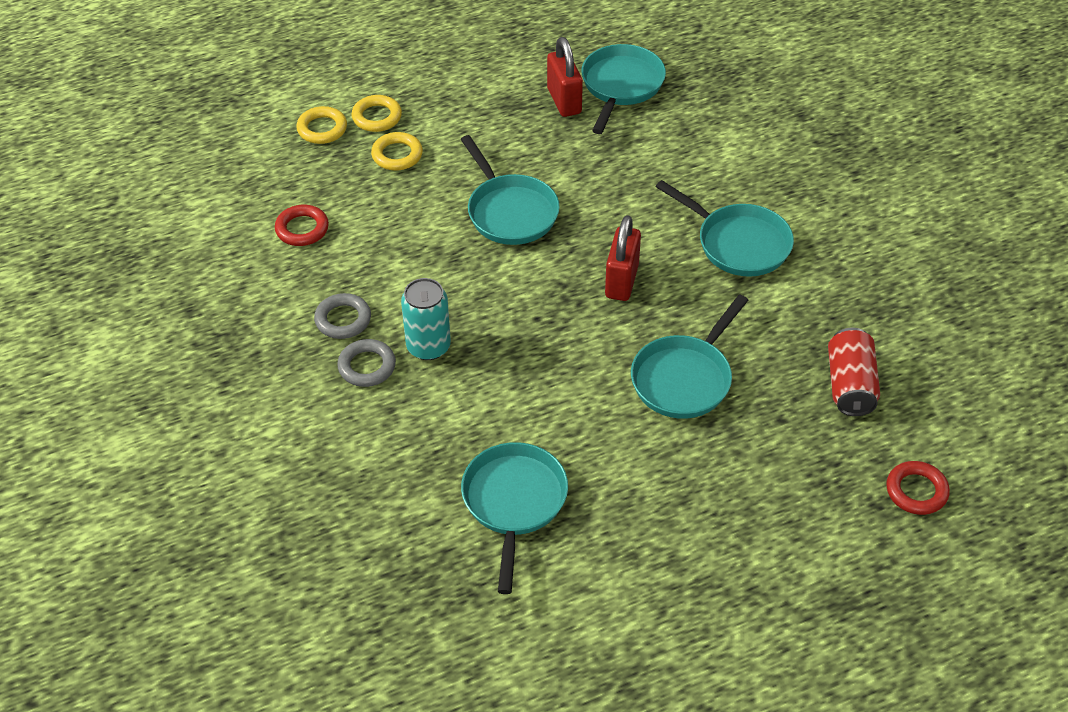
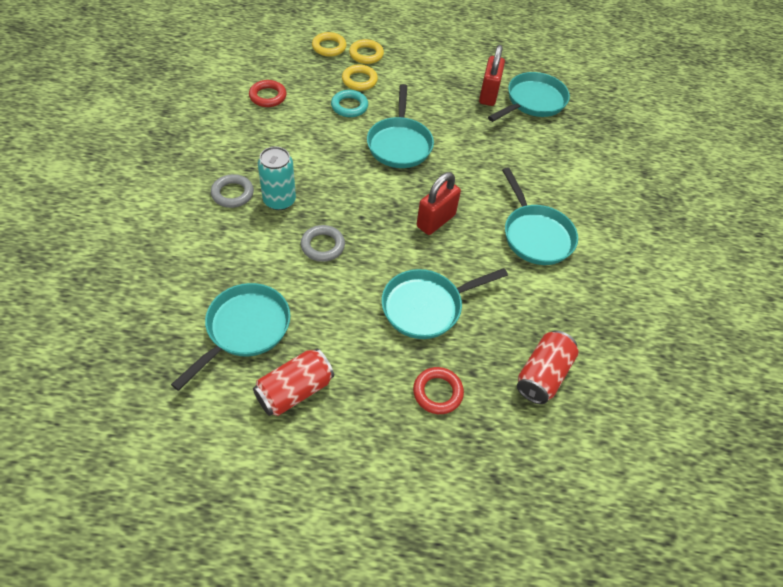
camera: 25 degrees right, 5 degrees up
(343, 319) = (244, 159): grey ring -> grey ring (322, 246)
(413, 194) = (349, 106): none -> turquoise ring
(620, 533) = (294, 391): none -> red can
(916, 491) = (535, 485): red ring -> red ring (437, 392)

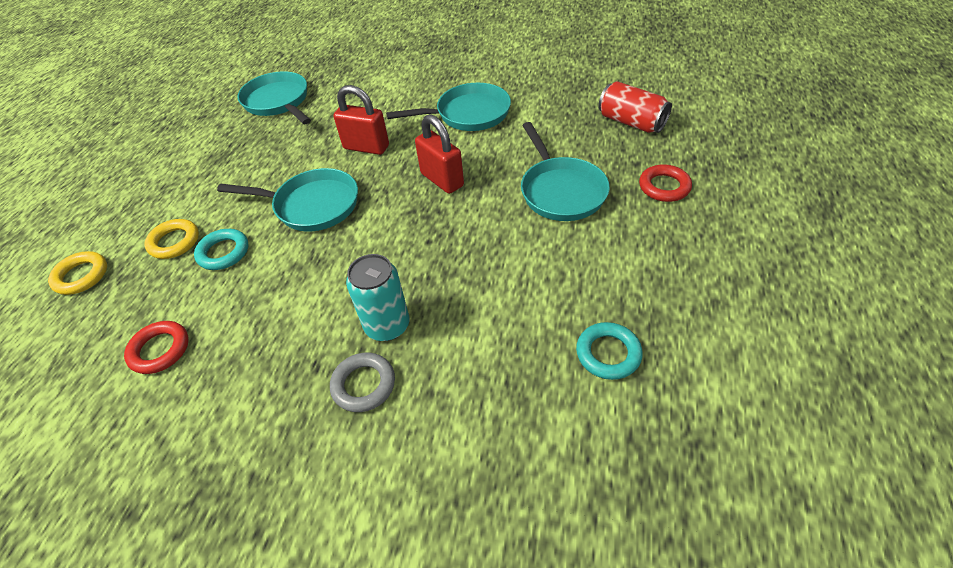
camera: 75 degrees left, 5 degrees down
(245, 329) = (608, 353): turquoise pan -> turquoise ring
(294, 391) = (688, 299): red can -> none
(322, 246) = (472, 277): grey ring -> none
(366, 54) = (122, 235): yellow ring -> none
(488, 95) = (254, 131): red padlock -> red padlock (366, 147)

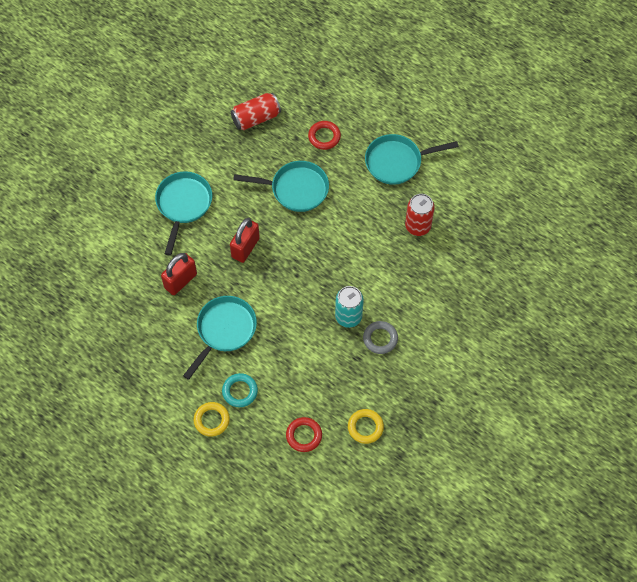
camera: 70 degrees left, 15 degrees up
(81, 276) = (213, 480): yellow ring -> yellow ring (365, 427)
(278, 102) = (77, 325): turquoise pan -> turquoise pan (397, 162)
(442, 180) = (245, 248): red padlock -> red padlock turned 45 degrees counterclockwise
(608, 353) = (418, 226): turquoise ring -> red can

